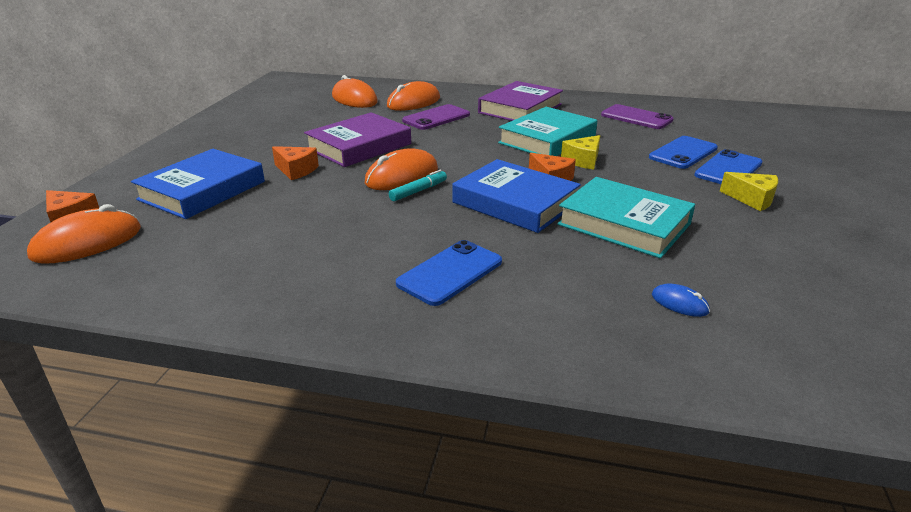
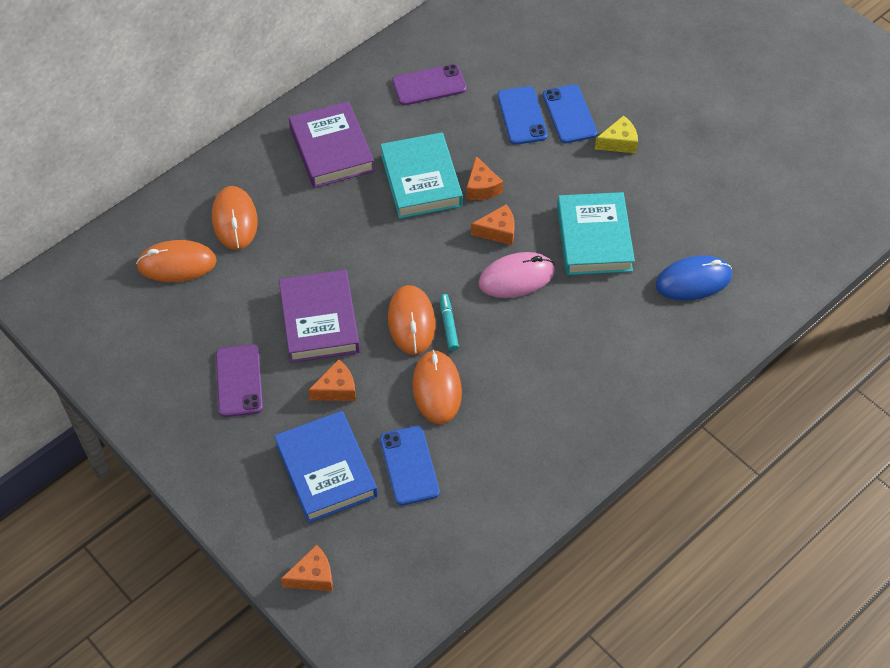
camera: 55 degrees left, 25 degrees up
(87, 242) = (370, 571): orange mouse -> orange mouse (437, 389)
(436, 118) = (297, 227): purple phone -> purple phone (239, 381)
(450, 273) = (580, 370): blue phone -> blue phone (409, 465)
(515, 203) = (516, 277): blue book -> pink mouse
(583, 160) = (481, 187): yellow cheese -> orange cheese
(624, 224) = (594, 238): turquoise book -> turquoise book turned 75 degrees counterclockwise
(679, 303) = (693, 280): blue mouse -> blue mouse, size x2.05

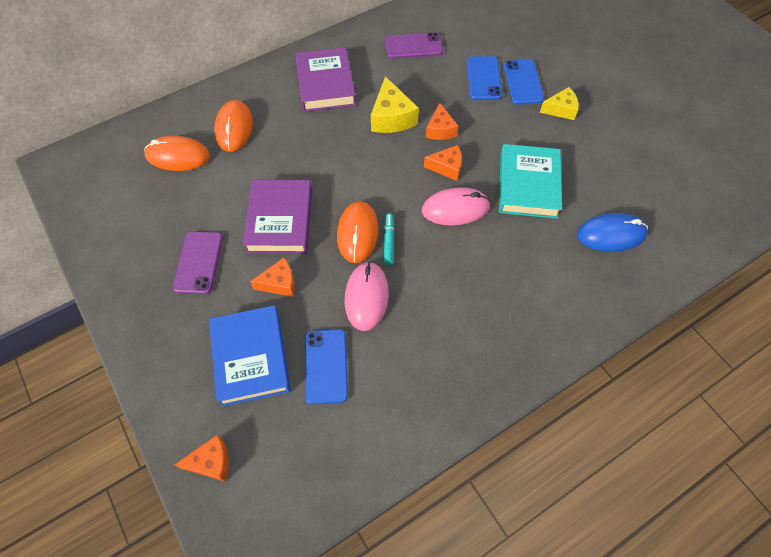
camera: 10 degrees right, 5 degrees up
(421, 180) = (391, 117): turquoise book -> yellow cheese
(437, 389) = (366, 297): orange mouse -> pink mouse

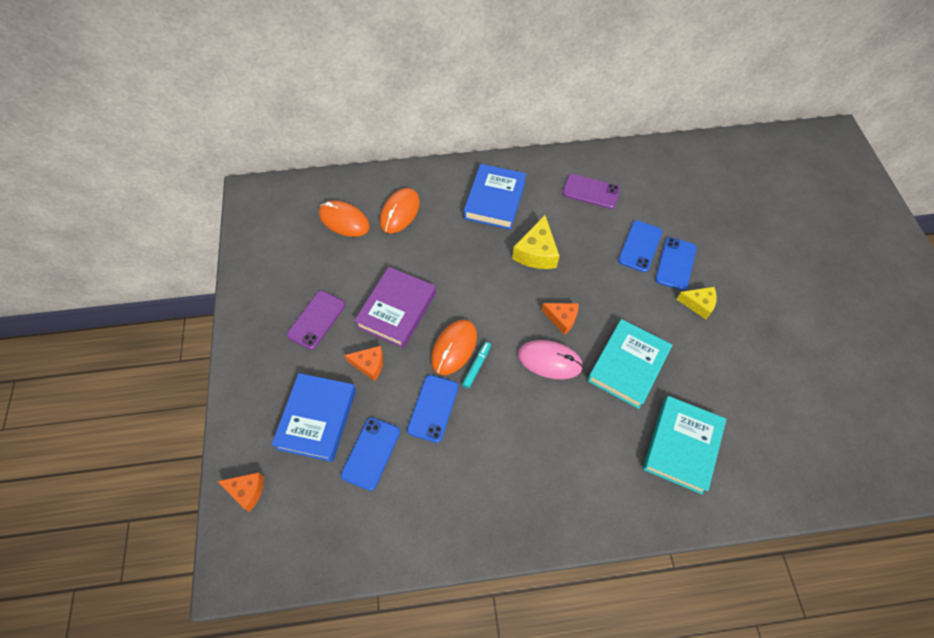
camera: 25 degrees right, 0 degrees up
(325, 84) = (495, 200): purple book -> blue book
(366, 297) = (433, 408): pink mouse -> blue phone
(440, 130) = (574, 281): orange cheese -> none
(611, 234) = (682, 446): blue mouse -> turquoise book

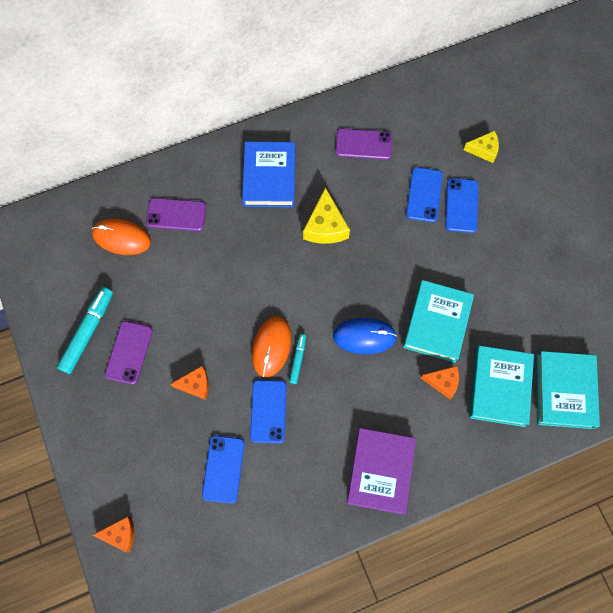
camera: 15 degrees left, 10 degrees up
(285, 293) = (88, 332): none -> turquoise marker
(317, 419) = (162, 450): blue book -> none
(396, 310) = (205, 322): purple book -> purple book (380, 471)
(400, 212) = (176, 214): orange mouse -> purple phone
(549, 361) = (364, 336): pink mouse -> blue mouse
(562, 319) = (366, 291): orange cheese -> orange cheese (443, 382)
(698, 304) = (490, 243): yellow cheese -> yellow cheese (483, 150)
(753, 468) = (564, 391): none -> turquoise book

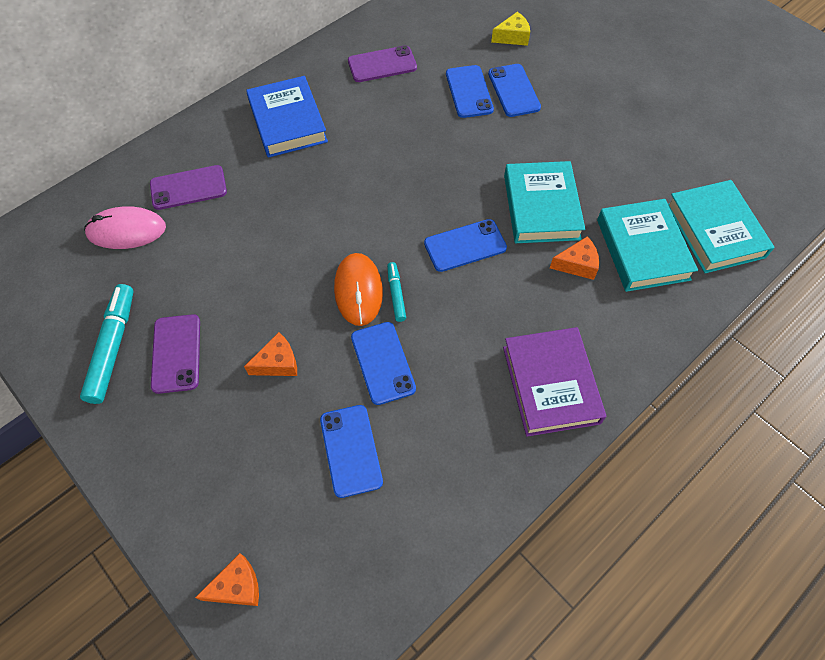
camera: 20 degrees left, 10 degrees down
(121, 238) = (126, 230): orange mouse -> pink mouse
(325, 226) = (372, 151): yellow cheese -> none
(364, 336) = (465, 246): blue mouse -> blue phone

